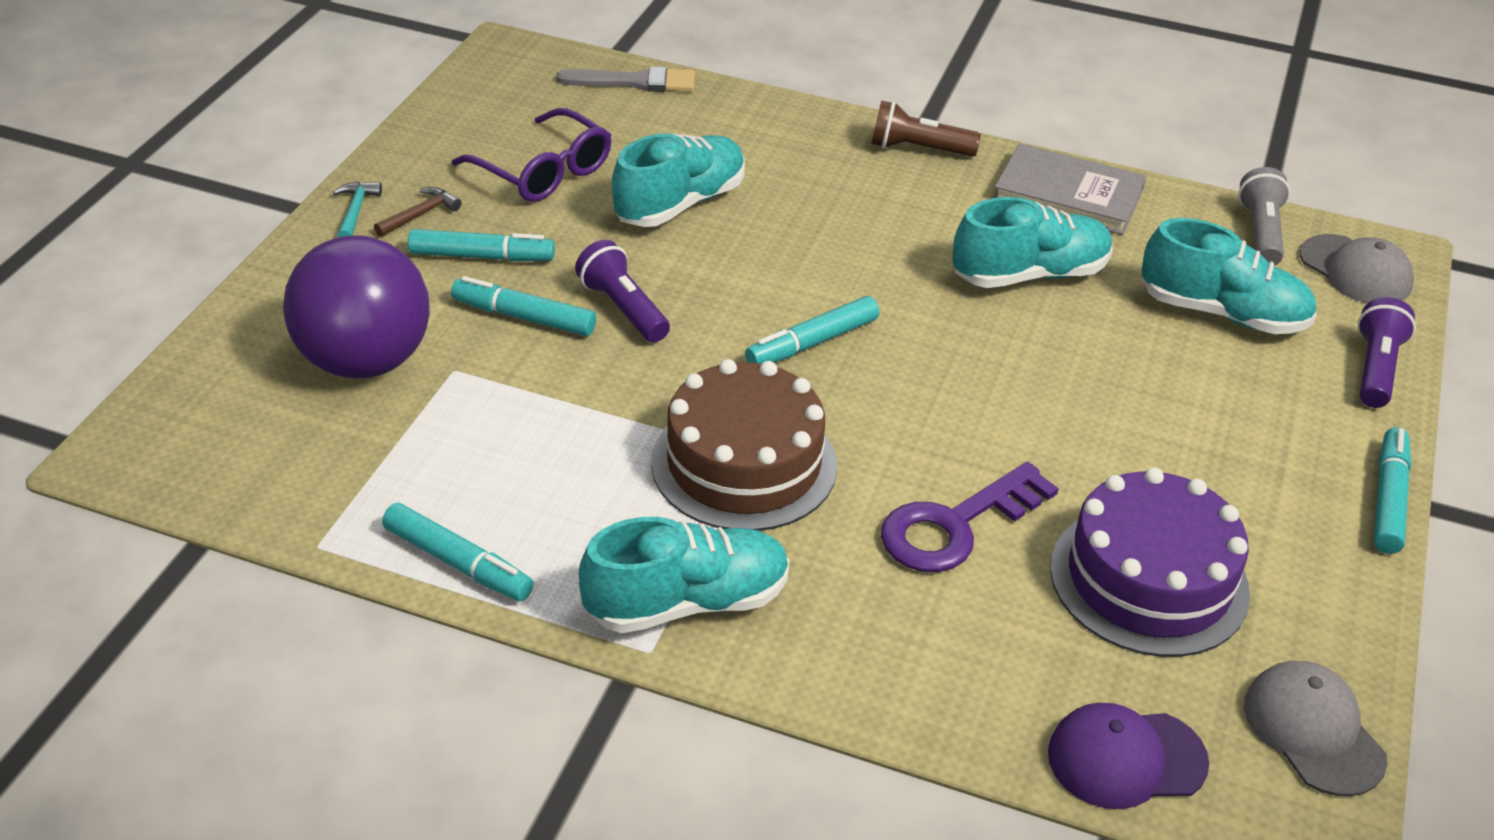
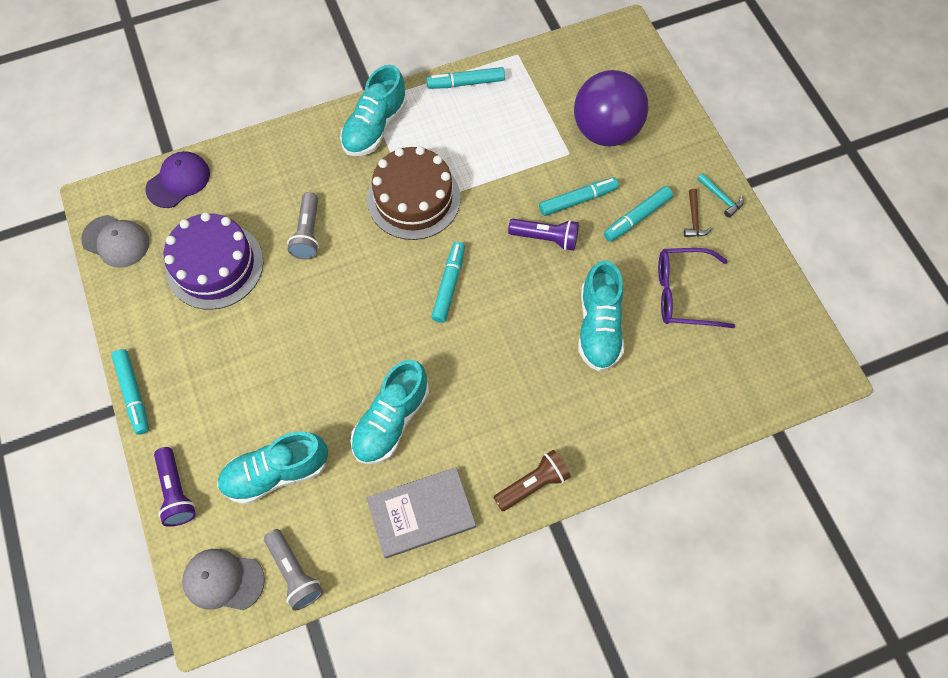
camera: 140 degrees right, 25 degrees up
(634, 82) = (732, 407): grey brush -> none
(956, 525) = (308, 233): purple key -> grey flashlight

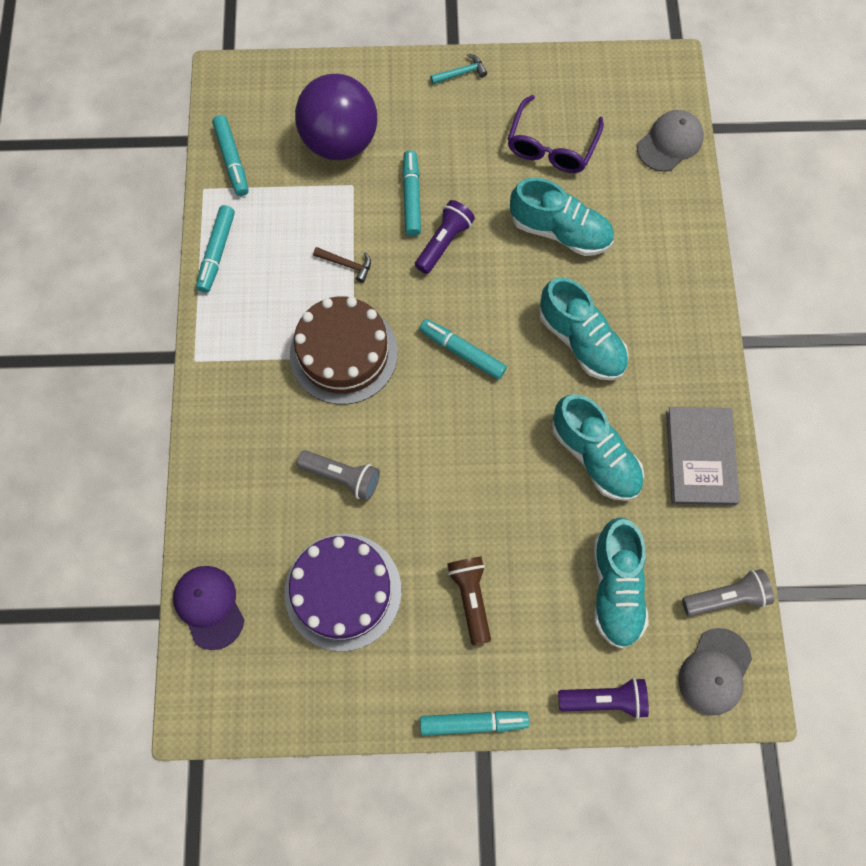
camera: 70 degrees left, 5 degrees up
(116, 241) = (263, 701): grey cap -> grey cap (670, 142)
(375, 127) = (232, 364): turquoise shoe -> turquoise shoe (581, 341)
(533, 484) = (701, 347): brown flashlight -> brown flashlight (471, 597)
(637, 217) = (453, 153): turquoise marker -> turquoise marker (232, 160)
(694, 219) = (475, 105): brown hammer -> brown hammer (347, 264)

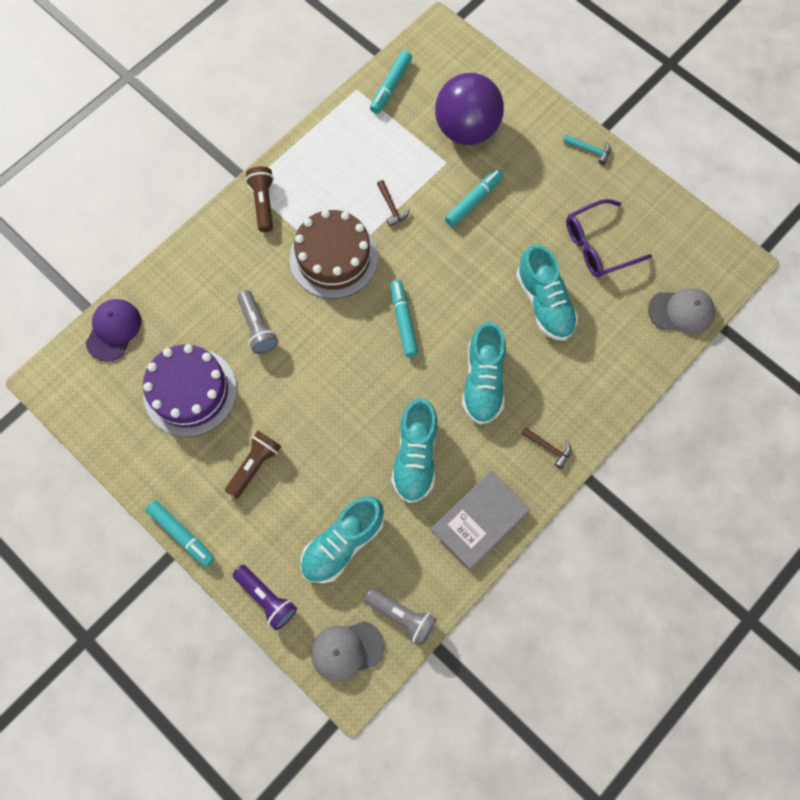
camera: 45 degrees right, 0 degrees up
(217, 252) = (324, 134): turquoise marker -> none
(226, 362) = (263, 203): none -> brown flashlight
(444, 242) = (464, 245): purple flashlight -> none
(688, 346) = (548, 448): none -> brown hammer

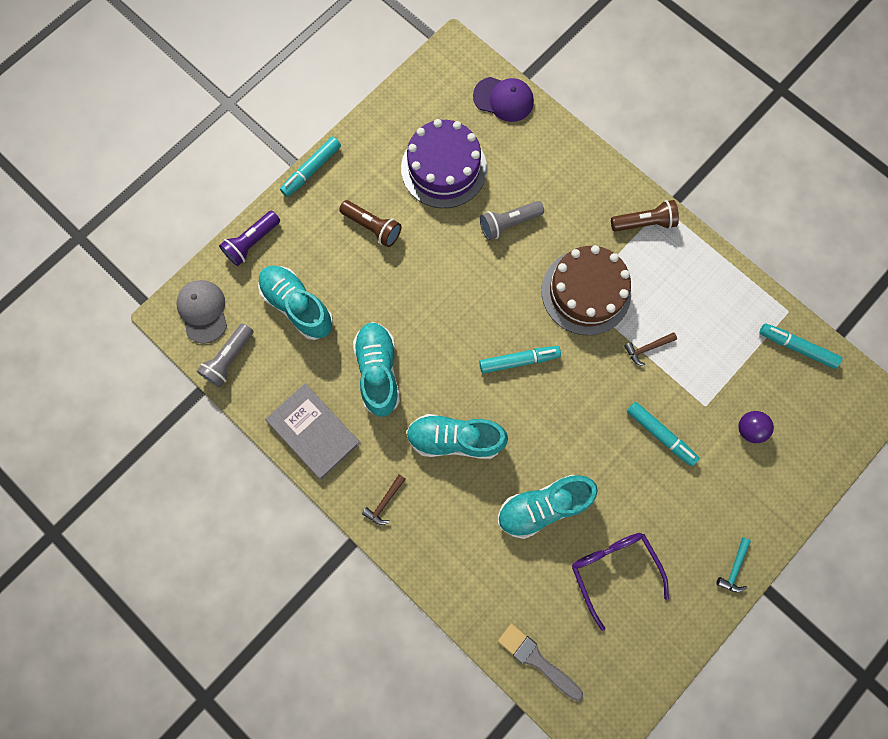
camera: 90 degrees right, 5 degrees up
(415, 456) = (378, 371): turquoise shoe -> turquoise shoe turned 75 degrees clockwise
(466, 129) = (749, 429): purple ball -> purple ball, size x0.43
(681, 311) = (537, 659): grey cap -> grey brush

